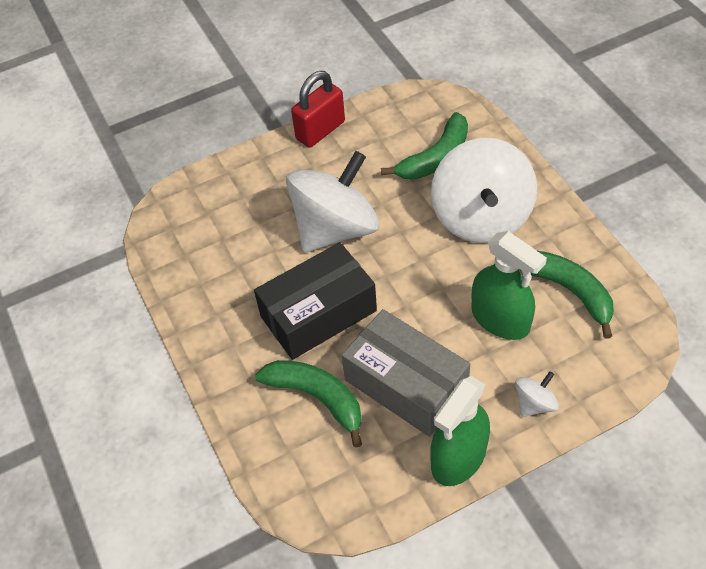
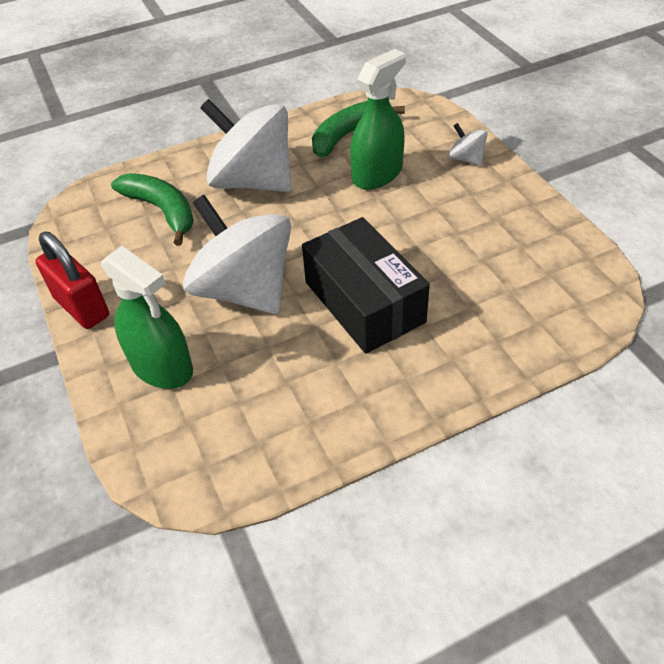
camera: 90 degrees left, 5 degrees down
(317, 398) = (473, 300): green banana -> none
(406, 384) = (451, 235): grey box -> none
(458, 458) = (526, 203): green spray bottle -> green spray bottle (162, 366)
(481, 217) = (253, 181): white spinning top -> white spinning top turned 150 degrees counterclockwise

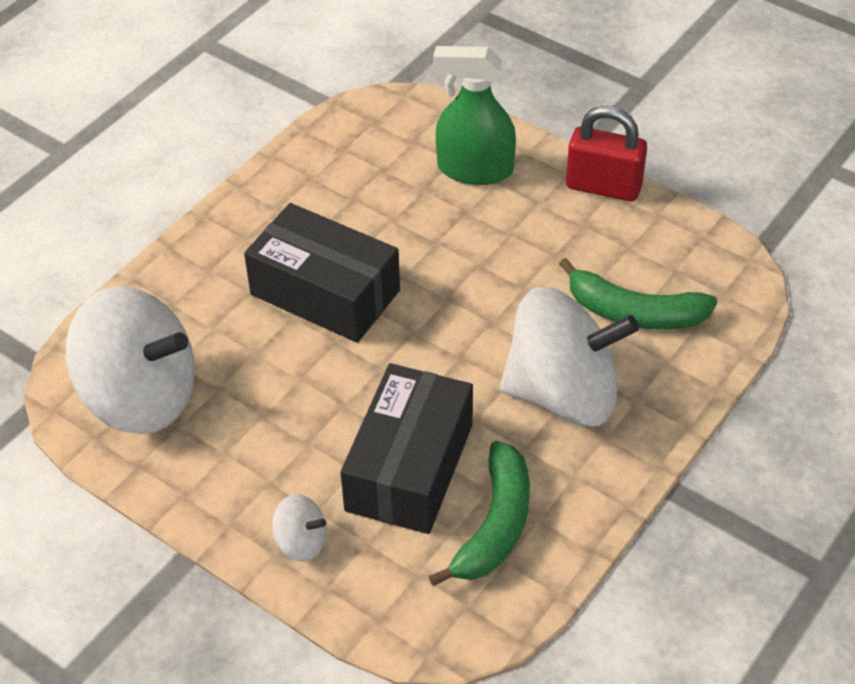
camera: 150 degrees right, 0 degrees up
(244, 290) = (457, 260): white spinning top -> white spinning top (141, 397)
(377, 174) = (410, 467): green spray bottle -> black box

